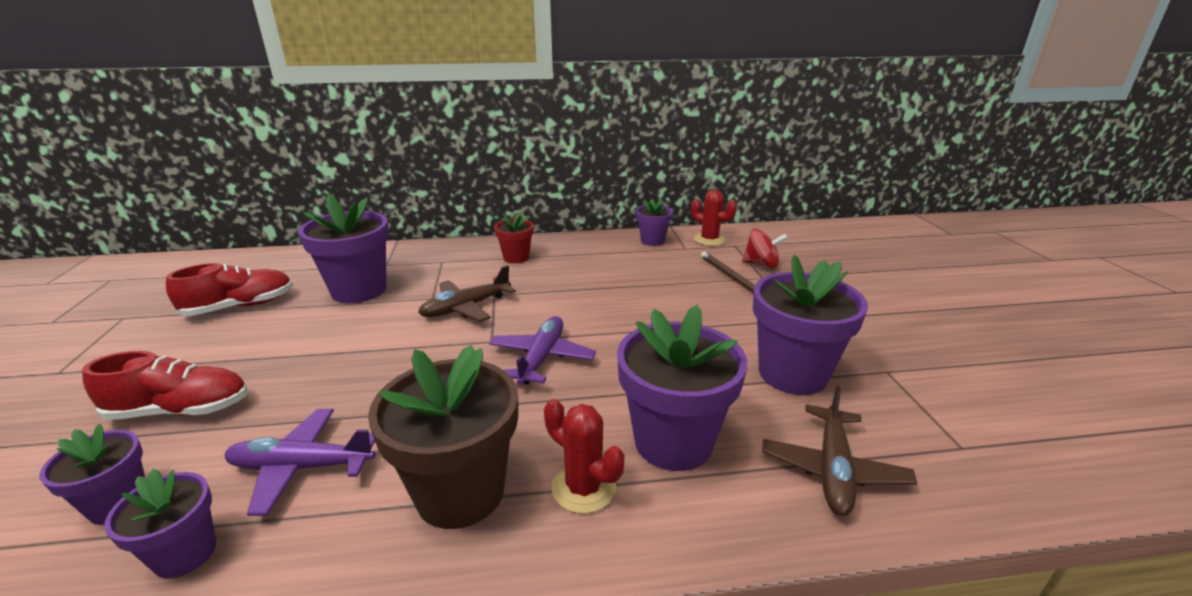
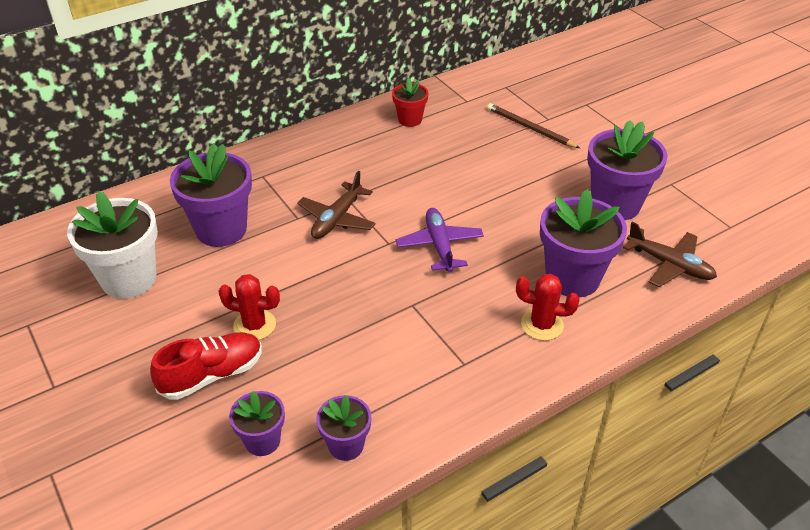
camera: 25 degrees left, 15 degrees up
(240, 306) = (129, 279): red shoe -> white flower pot
(301, 467) = (355, 377): purple plane -> none
(460, 492) = (472, 353): brown flower pot -> none
(516, 257) = (328, 152): red flower pot -> red flower pot (410, 120)
(652, 241) = (433, 99): purple flower pot -> none
(709, 240) = (480, 85): red cactus -> red cactus (254, 325)
(761, 264) = (539, 104): red spinning top -> none
(833, 469) = (670, 265): brown plane -> brown plane turned 45 degrees counterclockwise

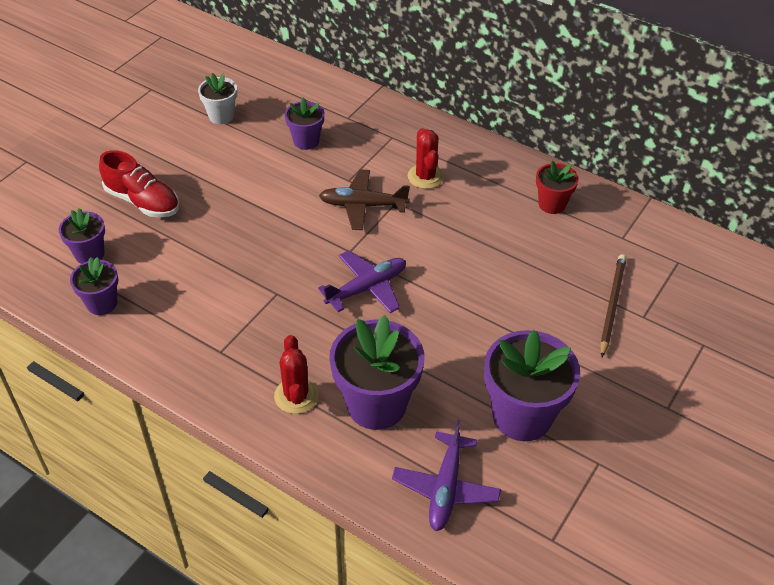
camera: 65 degrees right, 5 degrees up
(129, 279) = (221, 116): white flower pot -> white flower pot, size x0.55
(221, 229) = (306, 141): purple flower pot -> purple flower pot, size x0.55
(254, 325) = (205, 204): red cactus -> red cactus (425, 177)
(670, 265) = (446, 488): brown plane -> purple plane

